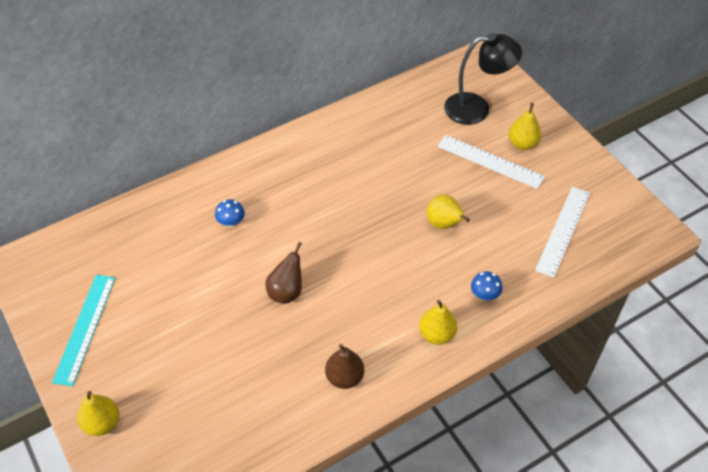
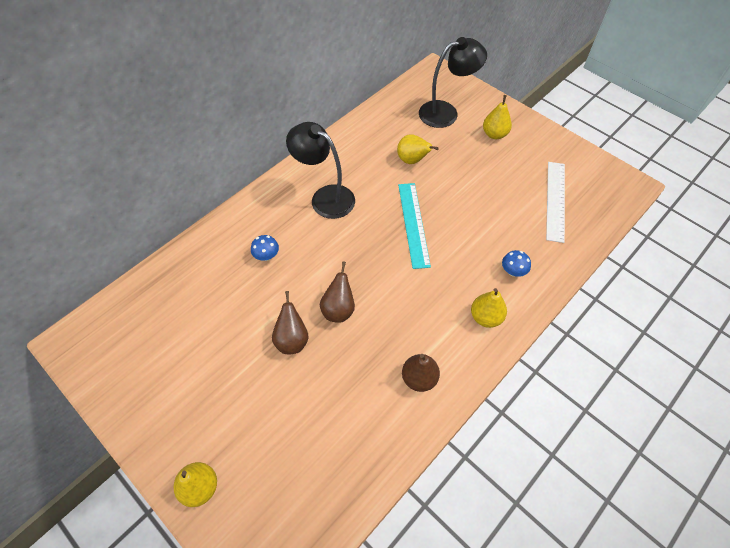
camera: 15 degrees left, 5 degrees up
(85, 328) = (155, 392): turquoise ruler -> turquoise ruler (413, 224)
(230, 310) = (292, 340): none -> brown pear
(311, 175) = (325, 197): none -> black lamp
(444, 224) = (456, 216): yellow pear -> yellow pear (412, 160)
(490, 161) = (474, 154): white ruler -> none

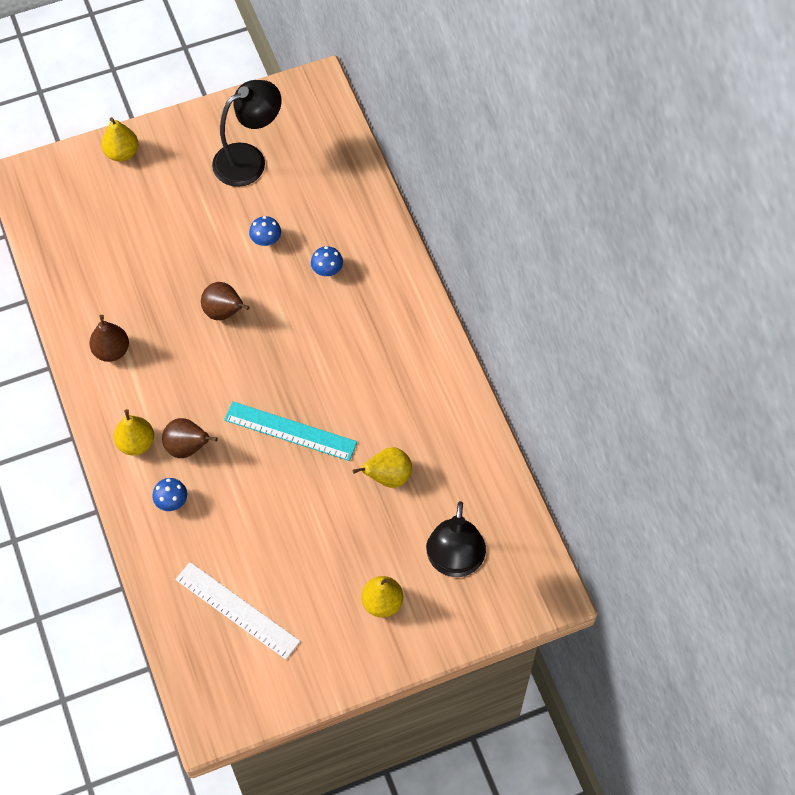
camera: 115 degrees right, 5 degrees up
(255, 310) = (266, 240): none -> blue mushroom
(292, 340) = (215, 260): brown pear -> brown pear (187, 447)
(325, 197) = (379, 355): black lamp -> black lamp (249, 160)

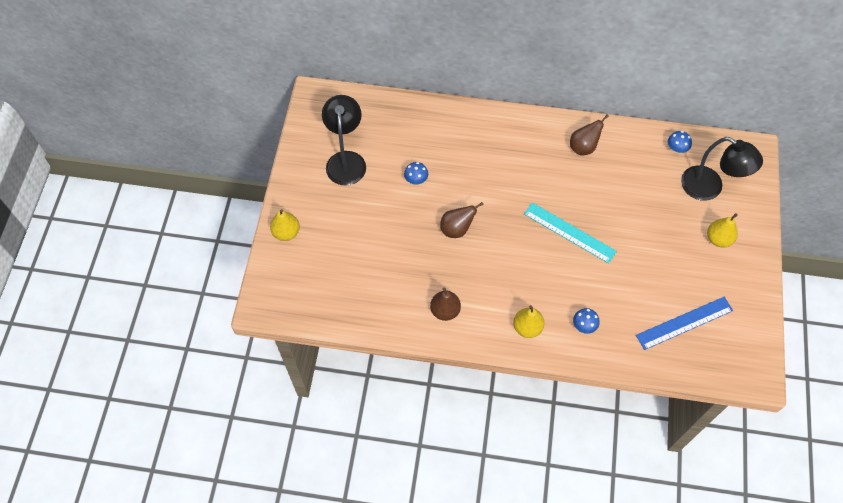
camera: 60 degrees left, 0 degrees up
(187, 447) = (548, 298): brown pear -> brown pear (583, 147)
(237, 610) = (684, 323): white ruler -> blue ruler
(290, 431) = (569, 232): turquoise ruler -> turquoise ruler turned 75 degrees clockwise
(327, 270) = (461, 157): blue mushroom -> blue mushroom (676, 149)
(388, 477) = (632, 194): yellow pear -> none

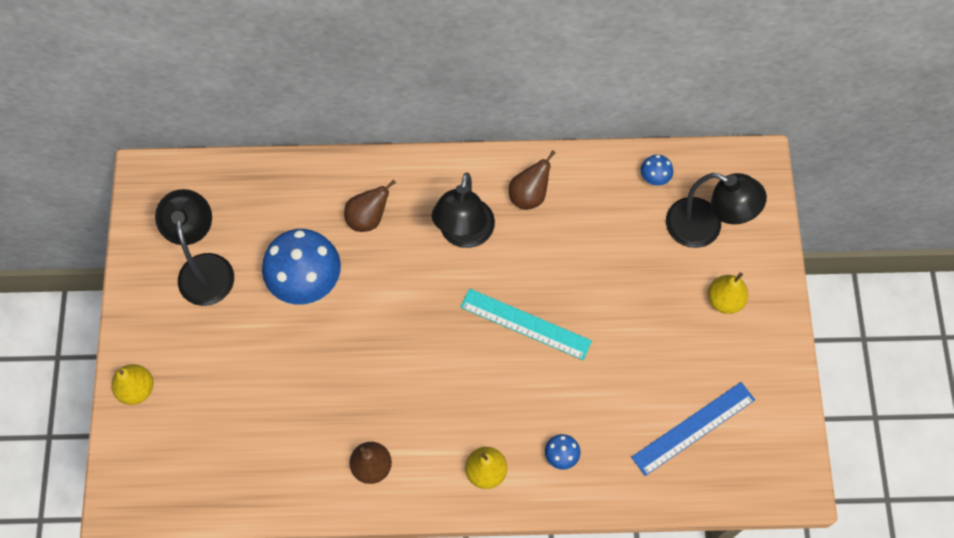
camera: 10 degrees left, 5 degrees up
(416, 180) = (306, 281): blue mushroom -> blue mushroom, size x2.29
(457, 229) = (372, 344): brown pear -> brown pear (368, 218)
(533, 166) = (464, 234): none -> black lamp

